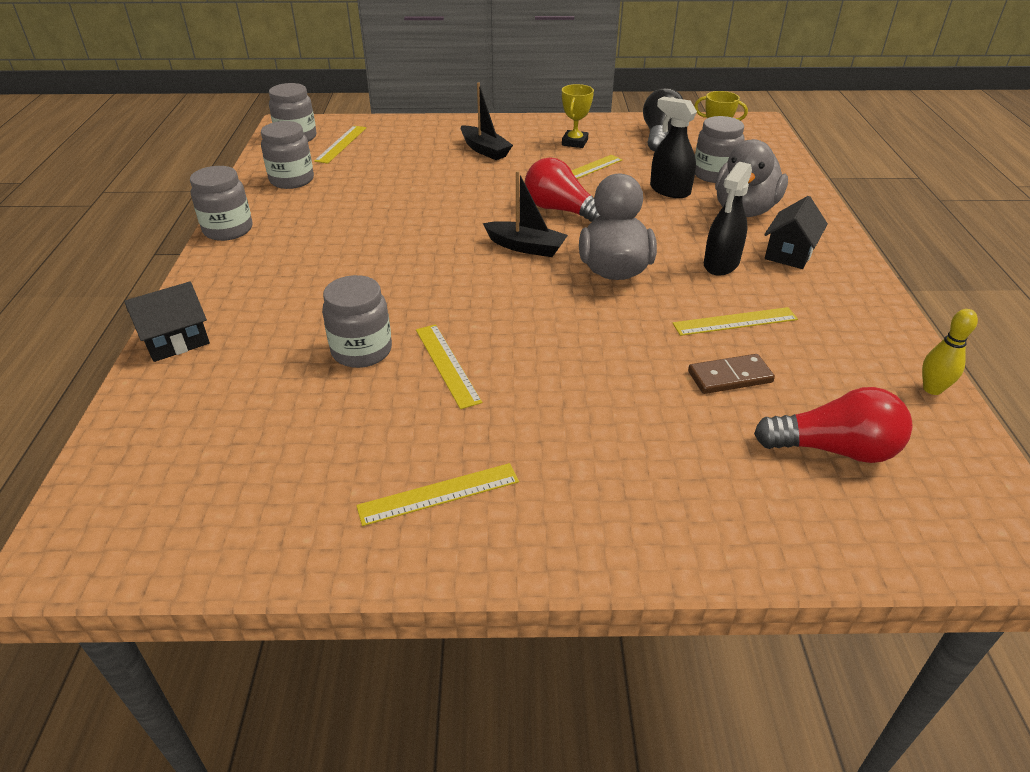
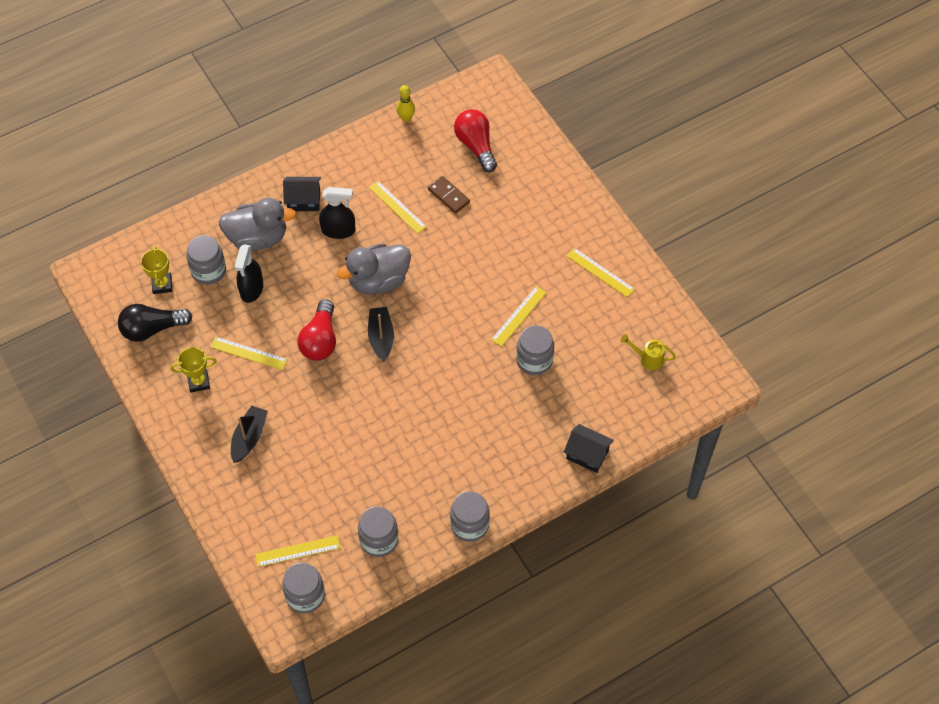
camera: 120 degrees left, 20 degrees up
(222, 473) = (647, 359): none -> yellow watering can

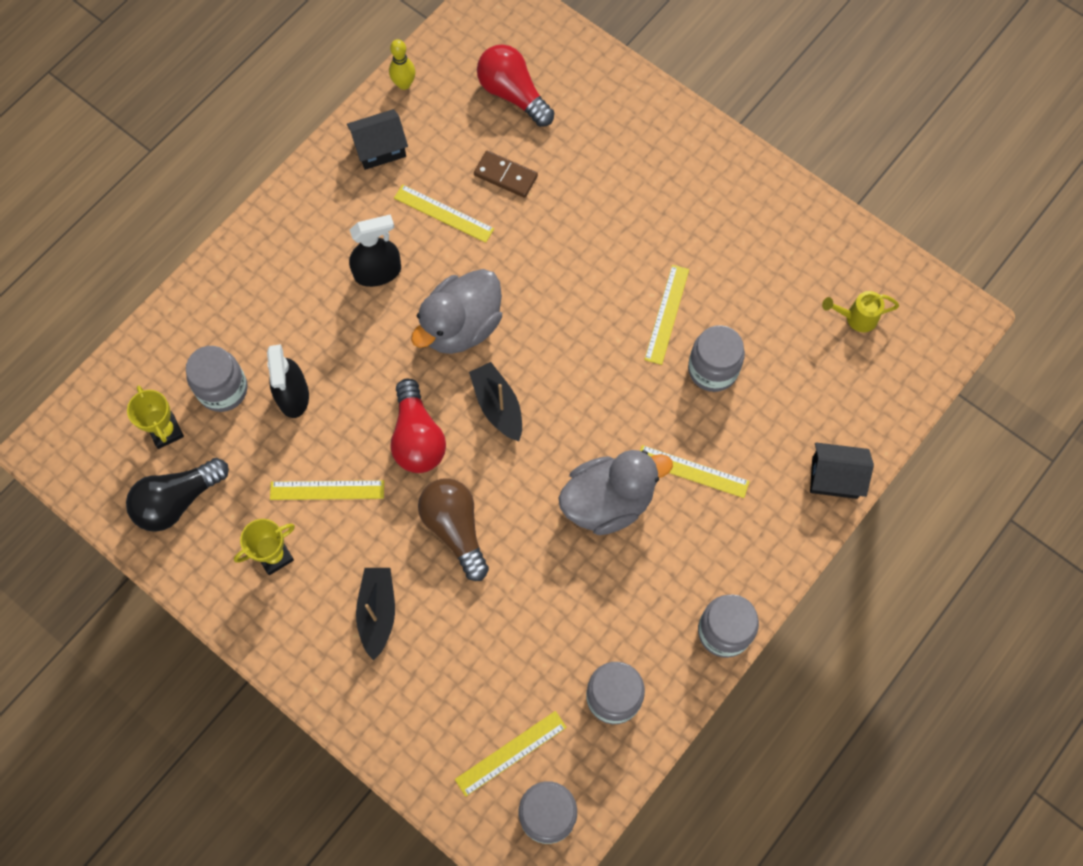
camera: 20 degrees left, 10 degrees up
(258, 238) = (272, 319): grey duck -> grey duck (608, 501)
(304, 201) = (313, 245): black house -> black house (380, 149)
(321, 403) = (455, 529): none -> brown light bulb
(600, 272) = (746, 218): yellow ruler -> yellow ruler (692, 471)

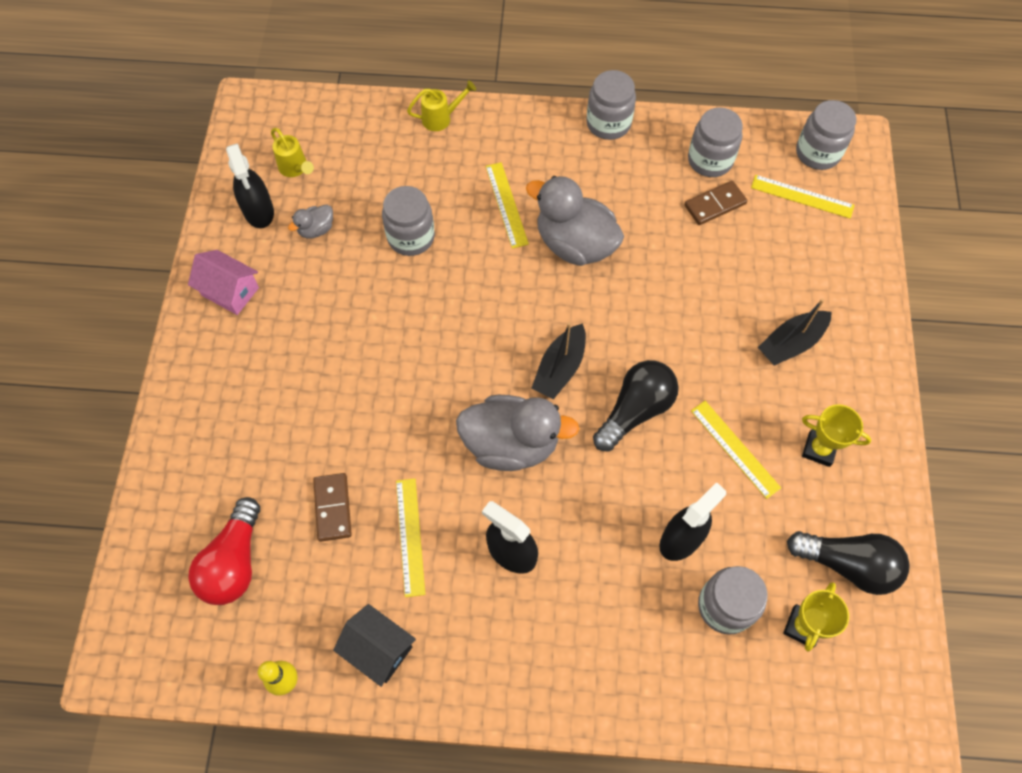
camera: 125 degrees left, 5 degrees down
(417, 438) = (635, 410): red light bulb -> black light bulb
(455, 529) = (683, 332): brown light bulb -> none
(560, 660) = (715, 205): none -> brown domino
(667, 314) = (384, 295): yellow ruler -> none
(754, 202) = (230, 291): none -> pink house
(774, 299) = (316, 229): none -> grey duck
(826, 264) = (258, 211): none -> black spray bottle
(834, 477) = (441, 118): black house -> yellow watering can

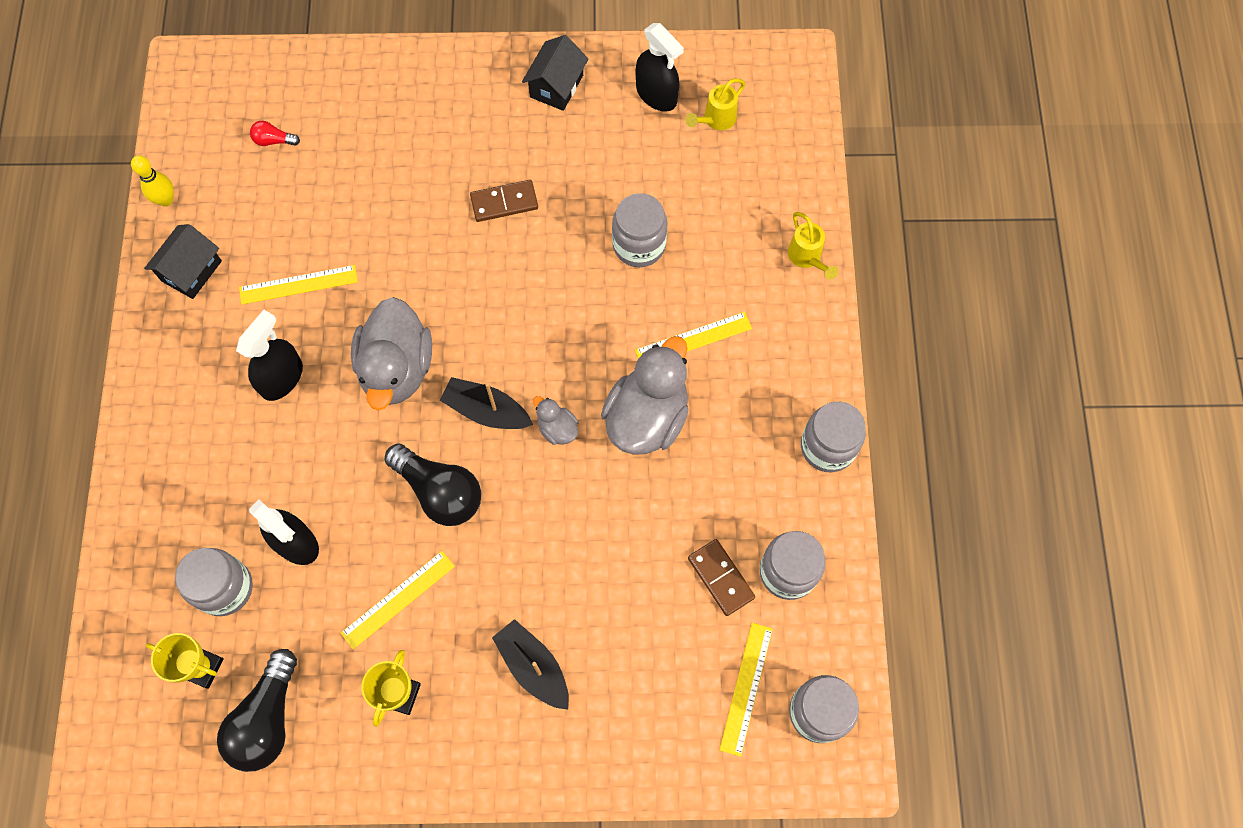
camera: 85 degrees right, 5 degrees up
(230, 291) = (556, 86): pink house -> black house
(234, 562) = (274, 140): red light bulb -> red light bulb, size x0.46
(258, 211) = (656, 94): black spray bottle -> black spray bottle turned 105 degrees counterclockwise
(316, 229) = (639, 152): grey duck -> grey duck (557, 428)
(333, 508) = (326, 214): brown domino -> brown domino (504, 202)

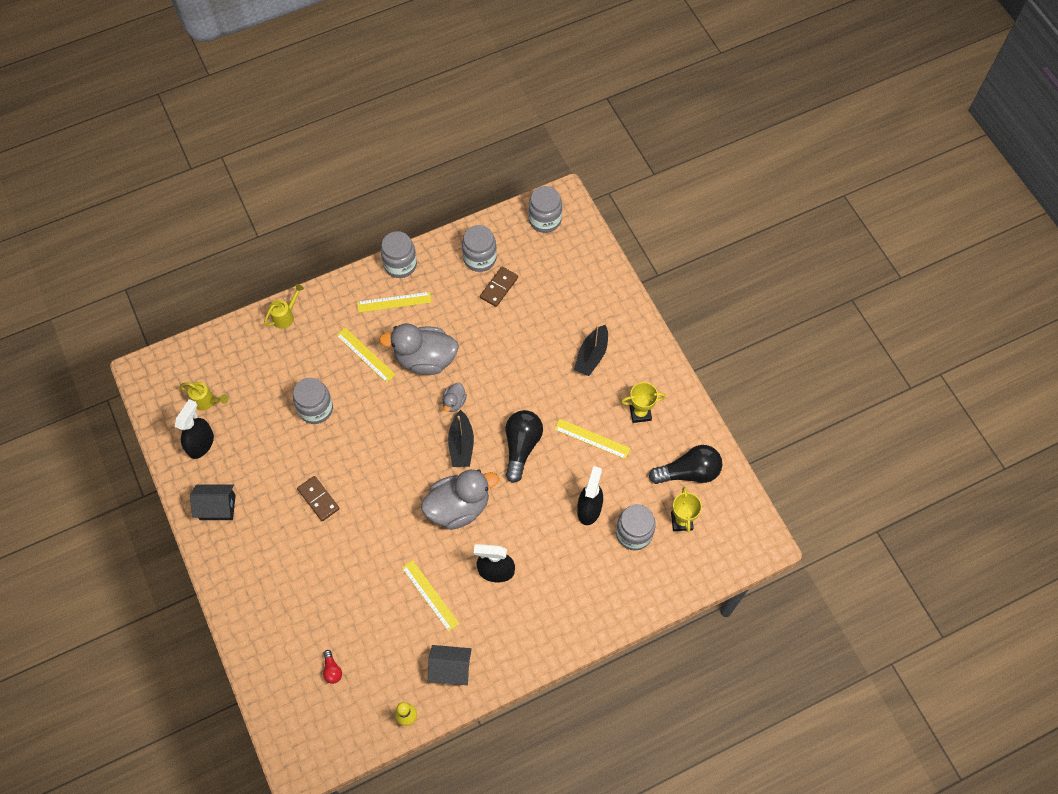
camera: 115 degrees left, 5 degrees down
(746, 688) = (550, 255): yellow ruler -> yellow ruler (394, 302)

